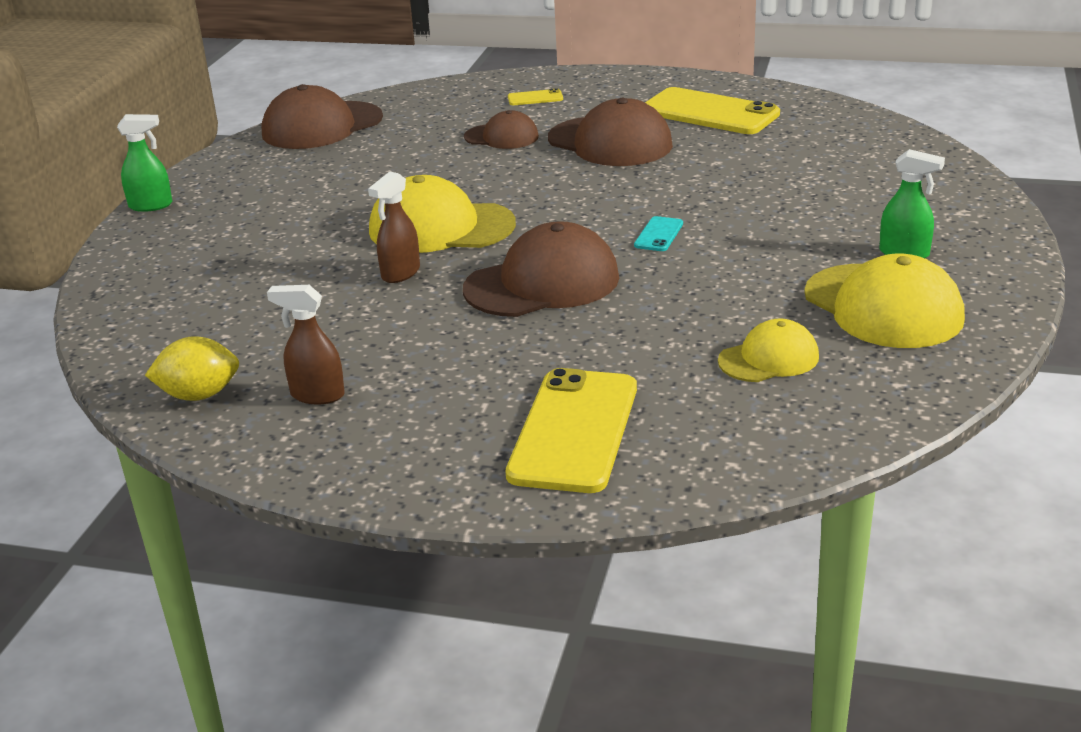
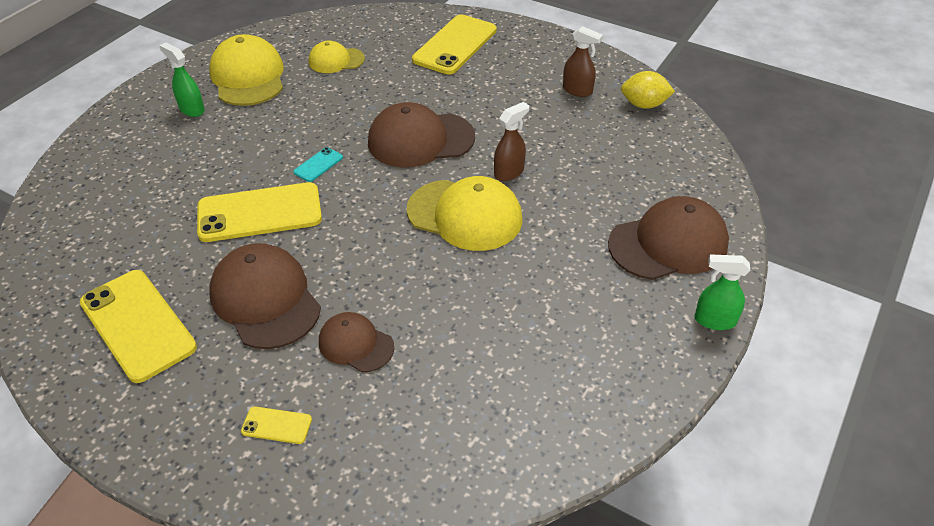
camera: 165 degrees left, 15 degrees up
(322, 126) = (536, 440): brown cap -> brown cap (668, 244)
(683, 187) = (259, 213): none -> yellow phone

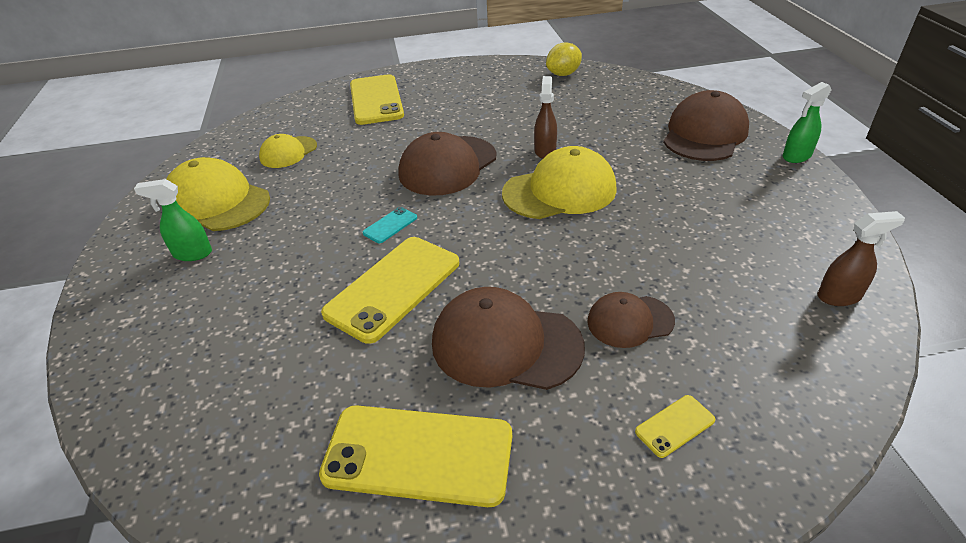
camera: 40 degrees left, 5 degrees down
(318, 165) = (390, 225): turquoise phone -> turquoise phone turned 45 degrees clockwise
(577, 90) = (509, 86): brown spray bottle -> brown spray bottle (839, 296)

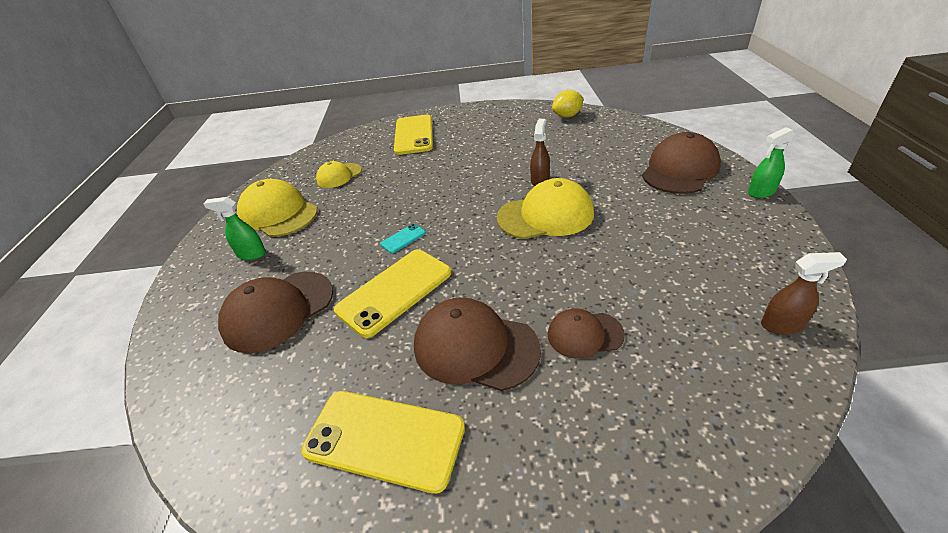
camera: 10 degrees right, 0 degrees up
(448, 166) = (458, 190): brown cap -> brown cap (278, 310)
(675, 426) = (607, 435): yellow phone -> none

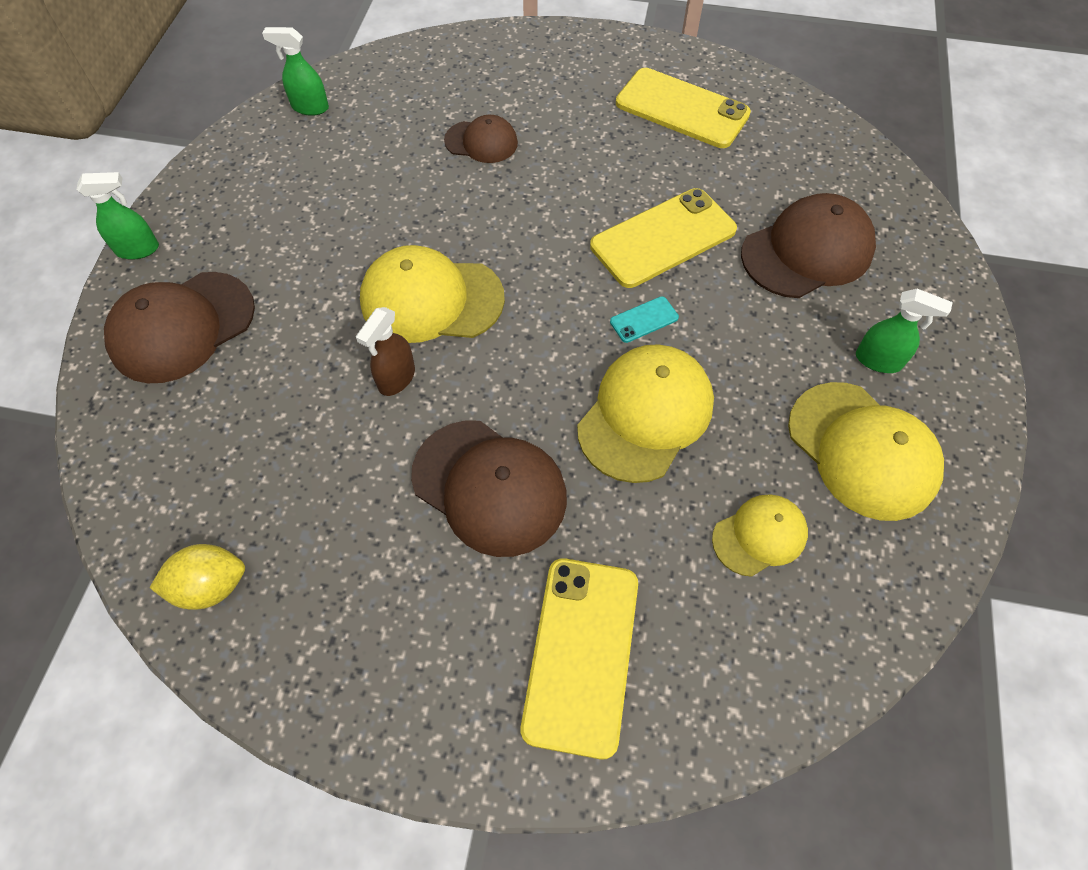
camera: 170 degrees left, 20 degrees up
(397, 199) = (645, 415): none -> yellow cap
(475, 347) = (588, 156): brown cap -> brown cap (489, 487)
(782, 325) = (310, 107): brown spray bottle -> green spray bottle

